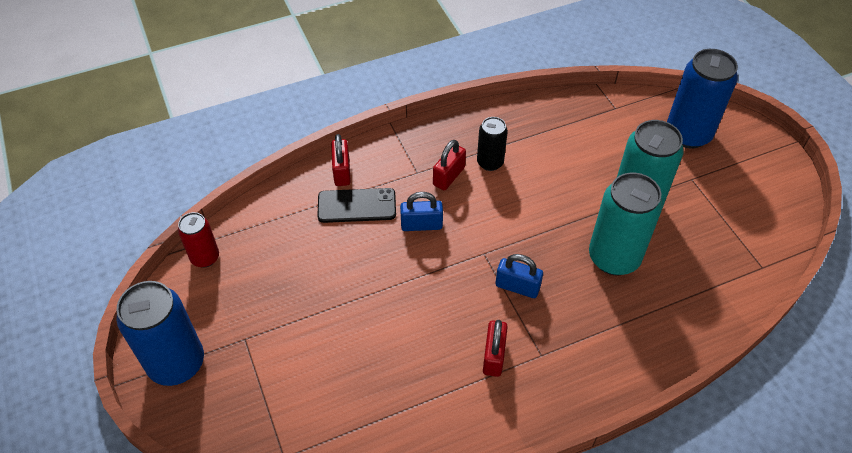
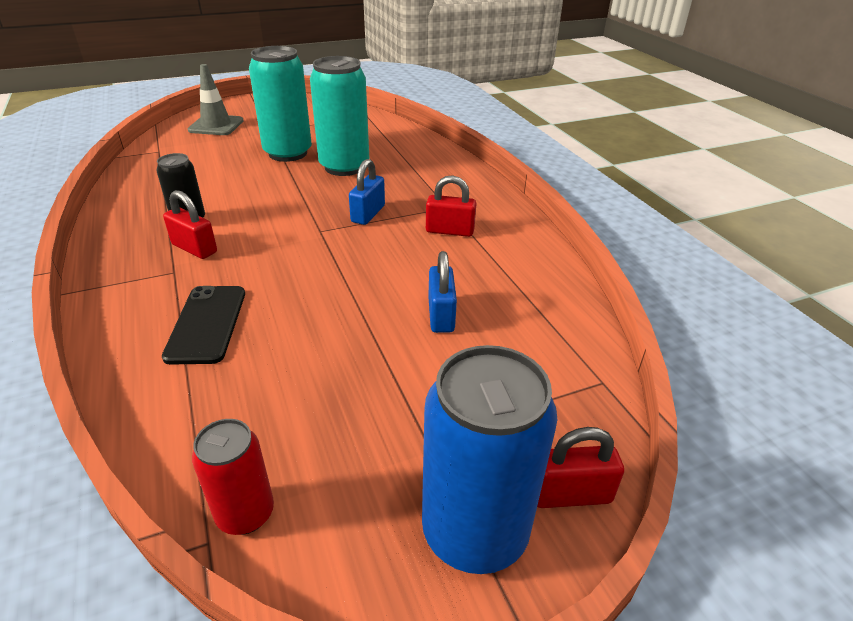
camera: 90 degrees left, 15 degrees down
(342, 172) = (130, 340): red padlock -> red padlock (570, 494)
(421, 225) = (264, 270): blue padlock -> blue padlock (441, 315)
(688, 134) = (216, 125): blue can -> grey traffic cone

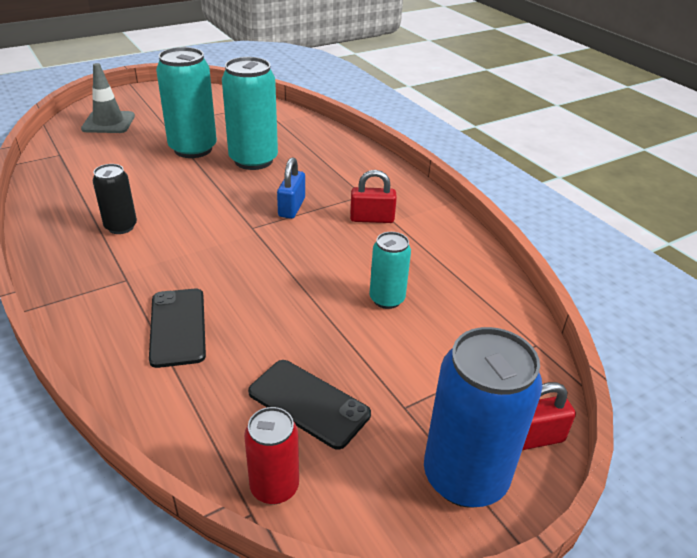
camera: 10 degrees left, 0 degrees up
(194, 248) = (137, 255): red padlock -> none
(317, 421) = (308, 403): none -> black phone
(441, 315) = (387, 299): blue padlock -> turquoise can

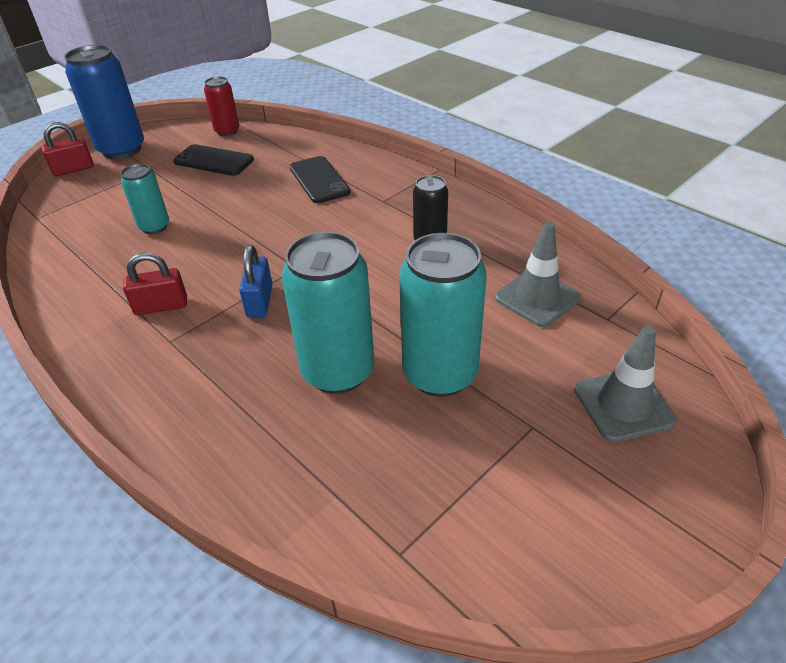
camera: 170 degrees right, 5 degrees up
(88, 172) = (537, 298): none -> grey traffic cone

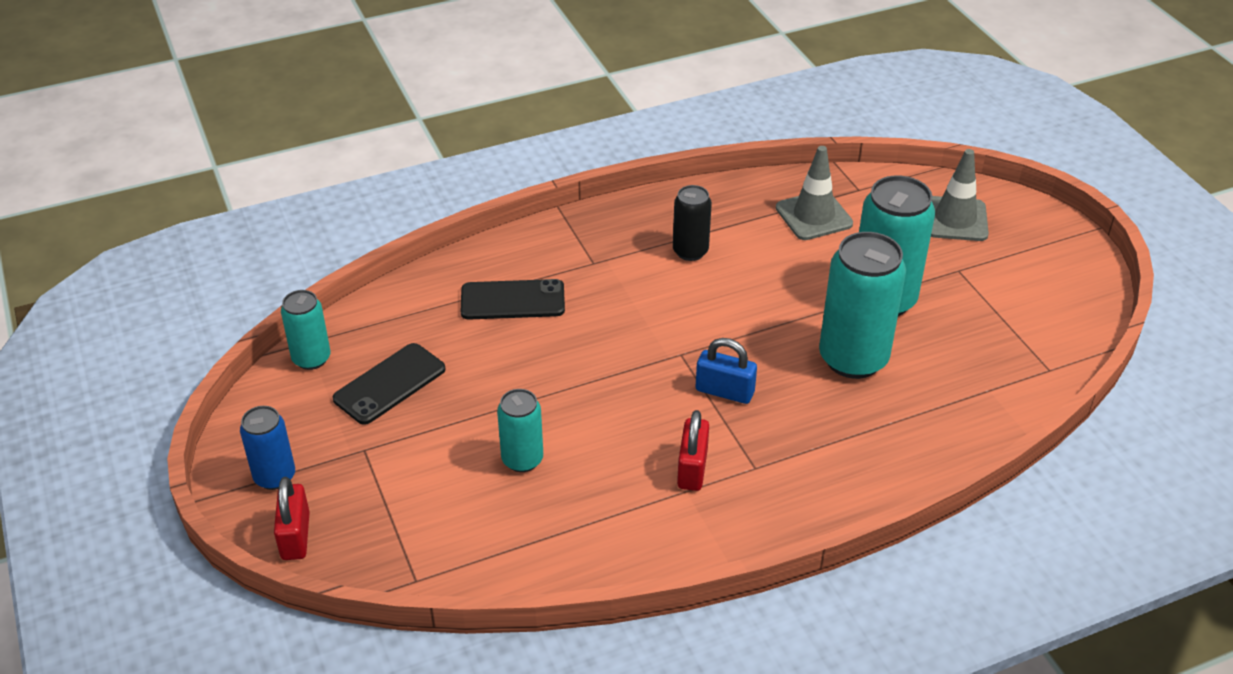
camera: 70 degrees left, 0 degrees up
(122, 150) = (275, 477): blue can -> blue can, size x0.56
(227, 131) = (311, 359): red can -> turquoise can

